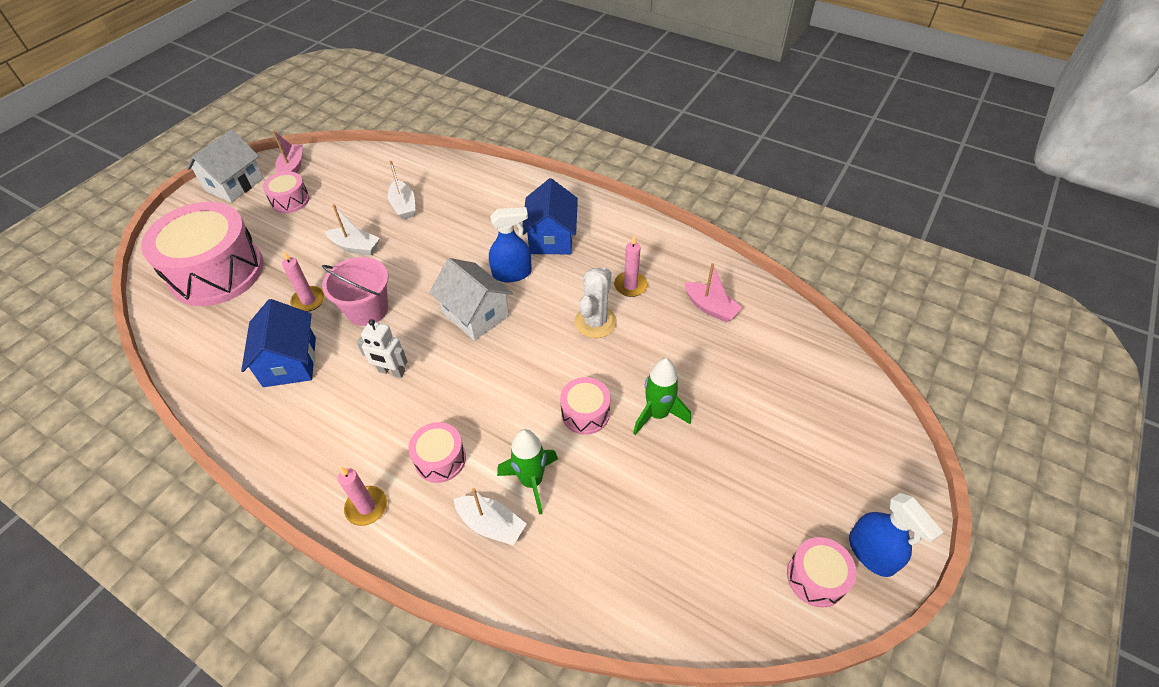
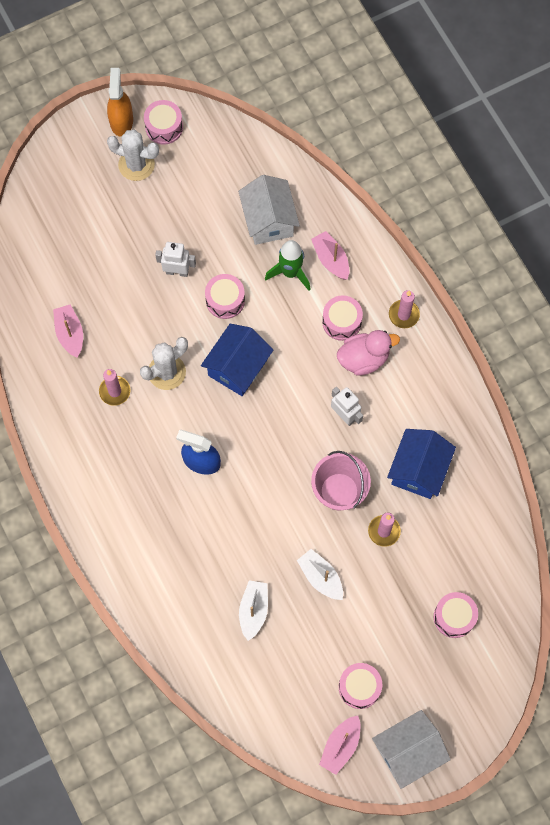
camera: 150 degrees left, 20 degrees up
(217, 272) = (454, 617): pink drum -> pink drum, size x0.46
(395, 434) = (363, 359): none -> pink duck
(475, 314) = (254, 435): white house -> white house (268, 220)
(491, 524) = (331, 259): white boat -> pink boat
(551, 237) = (143, 484): blue house -> blue house (238, 367)
(657, 414) = (177, 271): green rocket -> white robot
(802, 506) = (136, 165): none -> white cactus
(871, 553) = (121, 121): blue spray bottle -> orange spray bottle

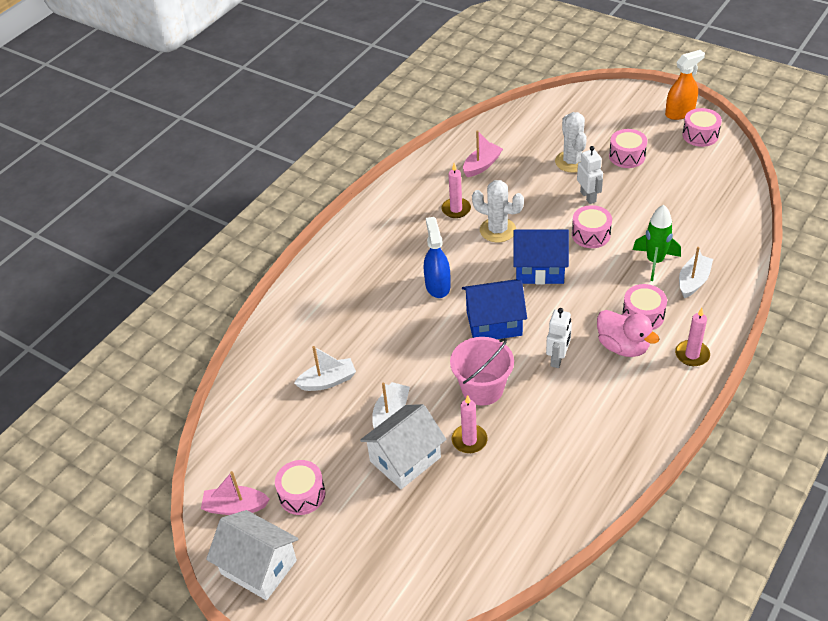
camera: 65 degrees right, 25 degrees down
(136, 165) = (653, 136): white cactus -> white cactus (572, 161)
(268, 220) = (687, 227): white house -> white house (405, 459)
(331, 259) = (693, 281): pink boat -> white boat
(418, 470) = (550, 438): blue house -> blue house (494, 323)
(454, 617) = (422, 540): pink drum -> pink drum (627, 156)

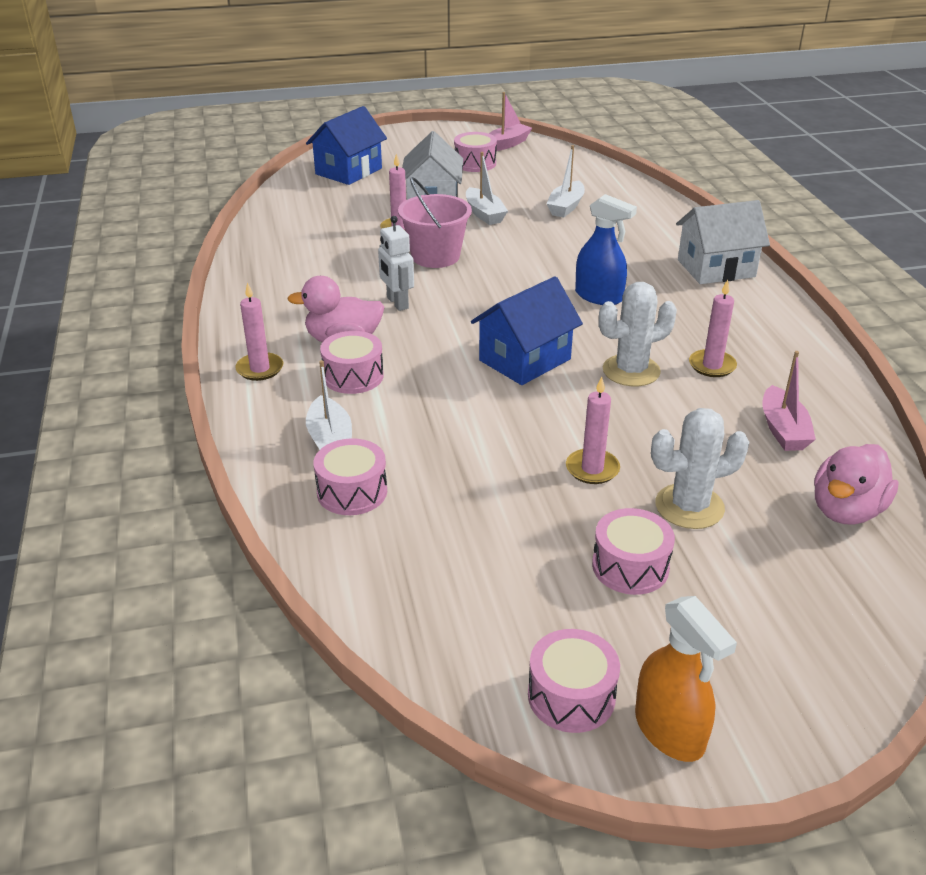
camera: 130 degrees right, 10 degrees down
(259, 567) = (446, 136): white house -> white house (716, 268)
(494, 323) = (497, 297): blue house -> blue house (349, 171)
(516, 128) = (846, 510): none -> pink duck
(572, 161) = (689, 506): white cactus -> white cactus turned 45 degrees counterclockwise
(588, 197) = (592, 469): white robot -> pink candle
(591, 234) = (521, 424): pink drum -> pink drum (352, 492)
(655, 262) = (403, 436): green rocket -> none
(680, 112) = (669, 731): orange spray bottle -> orange spray bottle turned 45 degrees counterclockwise

